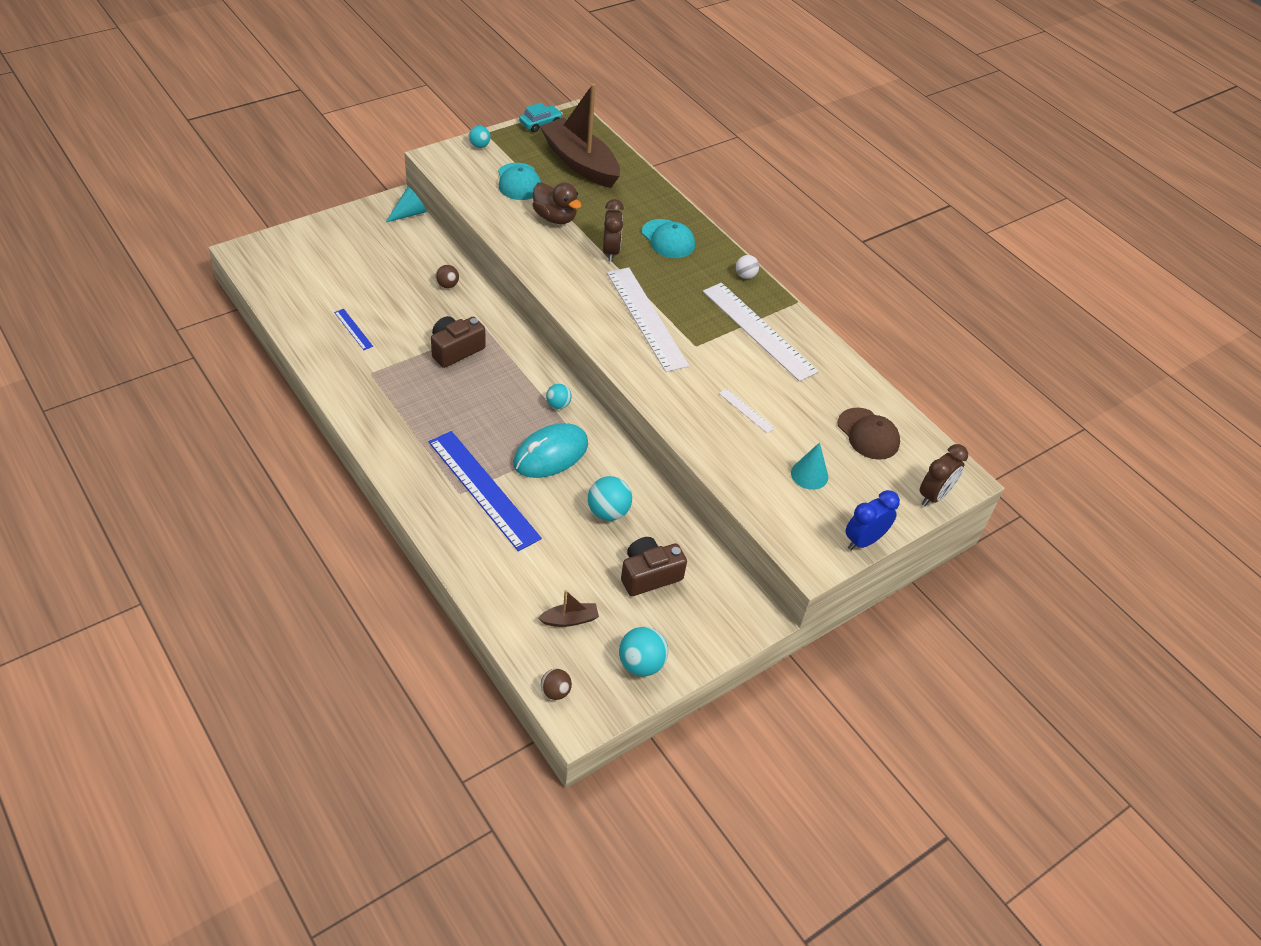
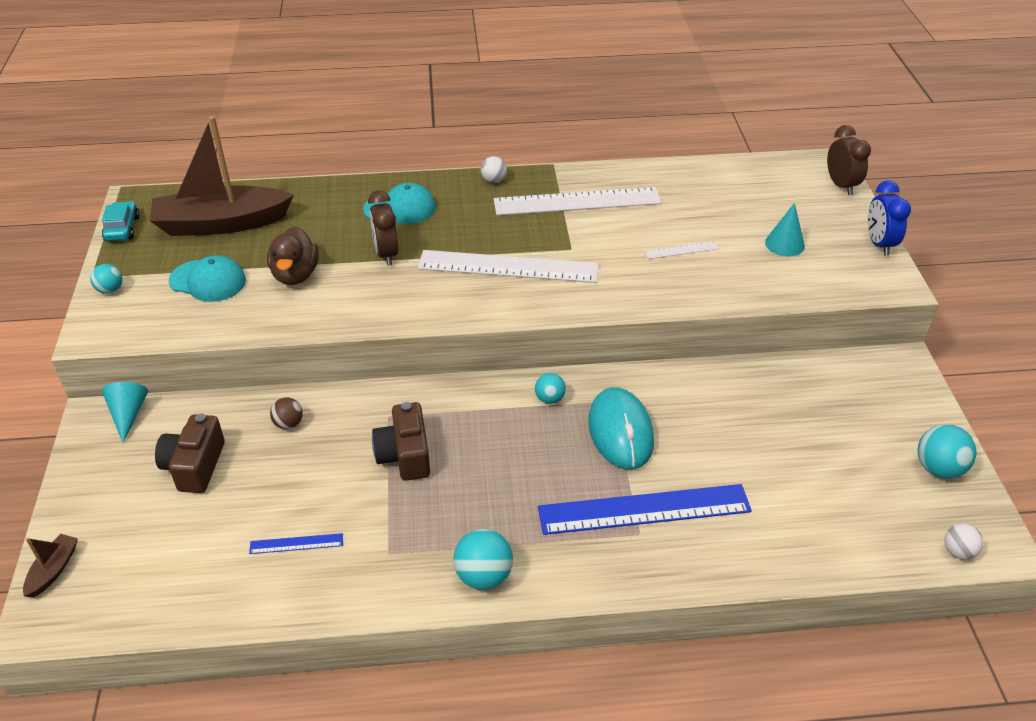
camera: 55 degrees left, 5 degrees down
(555, 218) = (295, 275): brown duck -> brown duck turned 105 degrees clockwise
(555, 692) = (958, 551): brown ball -> white ball
(569, 619) = (863, 503): brown boat -> brown boat (53, 570)
(608, 512) = (726, 417): turquoise ball -> turquoise ball (484, 576)
(611, 251) = (386, 254): brown clock -> brown clock turned 135 degrees counterclockwise
(649, 575) = (824, 418): brown camera -> brown camera (194, 466)
(868, 434) = (750, 191): brown cap -> none

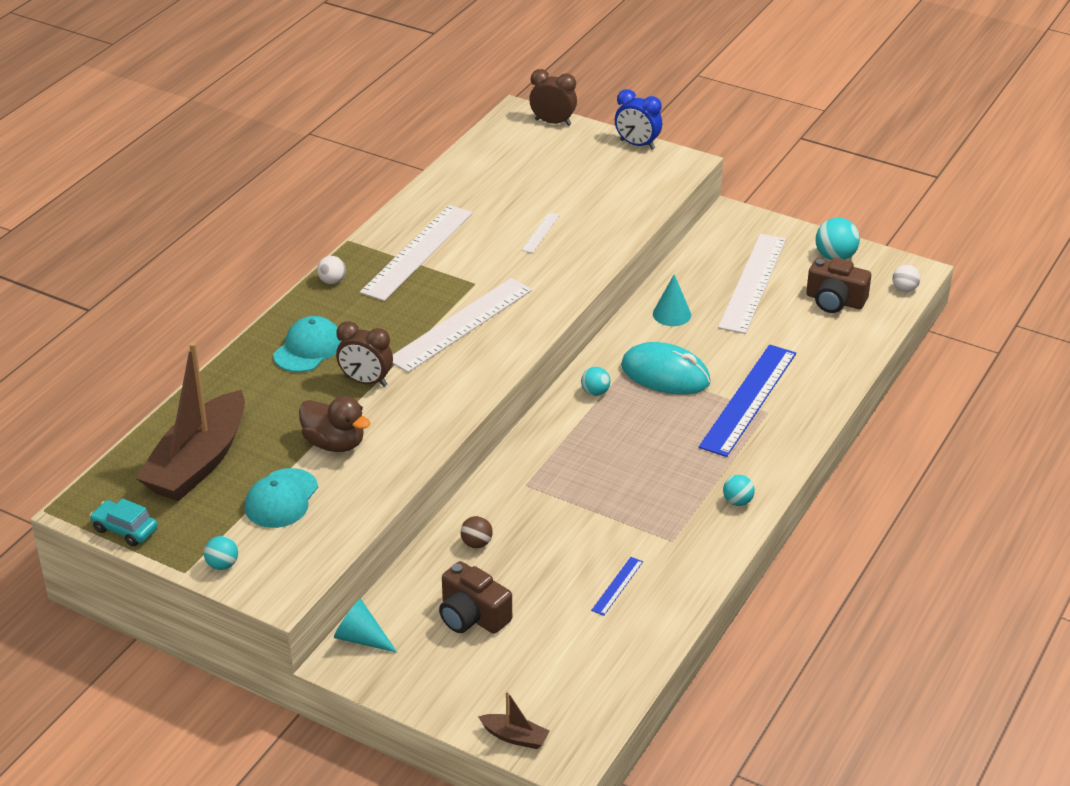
camera: 55 degrees left, 5 degrees down
(53, 570) = (514, 737): brown boat -> brown boat turned 150 degrees clockwise
(208, 281) = (281, 499): turquoise cap -> turquoise cap turned 150 degrees clockwise
(405, 455) = (579, 492): brown camera -> brown camera (835, 301)
(484, 576) = (737, 501): turquoise ball -> turquoise ball, size x0.62
(784, 244) = (589, 183): turquoise cone -> turquoise cone (672, 314)
(822, 427) = (753, 283): none -> white ruler

